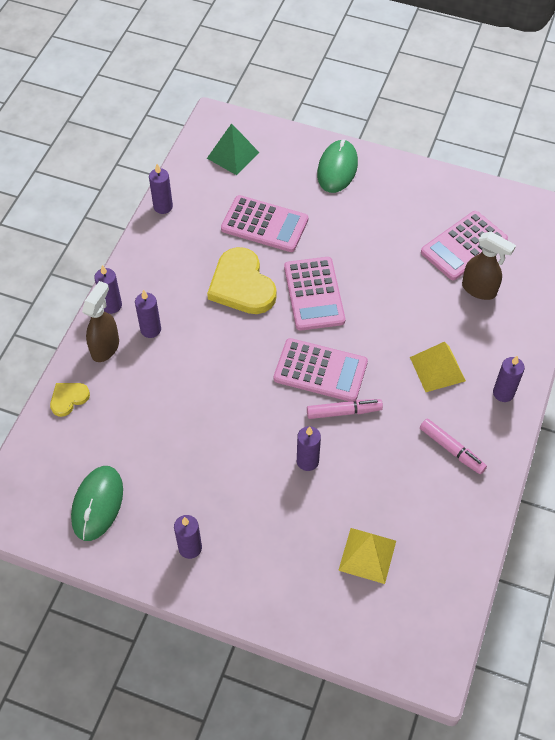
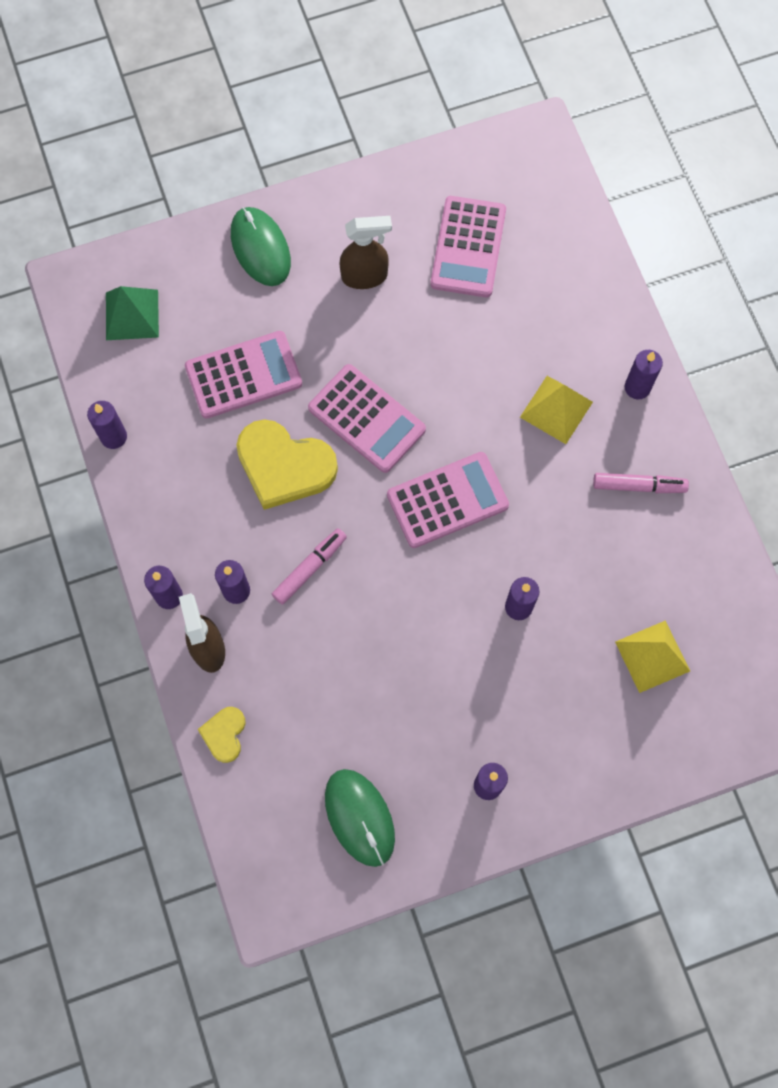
camera: 40 degrees left, 15 degrees up
(343, 412) = (507, 527): pink marker -> pink marker (309, 568)
(479, 290) = (524, 288): brown spray bottle -> brown spray bottle (365, 276)

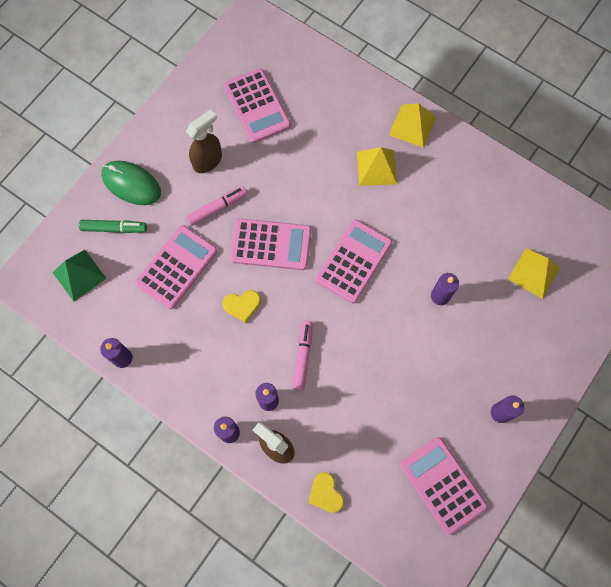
camera: 35 degrees left, 0 degrees up
(206, 286) = (114, 228): none -> green marker
(284, 466) = (242, 305): yellow heart -> yellow heart, size x0.50
(360, 817) = (442, 485): green mouse -> pink calculator
(637, 387) = (412, 126): purple candle -> yellow pyramid
(638, 486) = (454, 181): pink marker -> pink marker (217, 208)

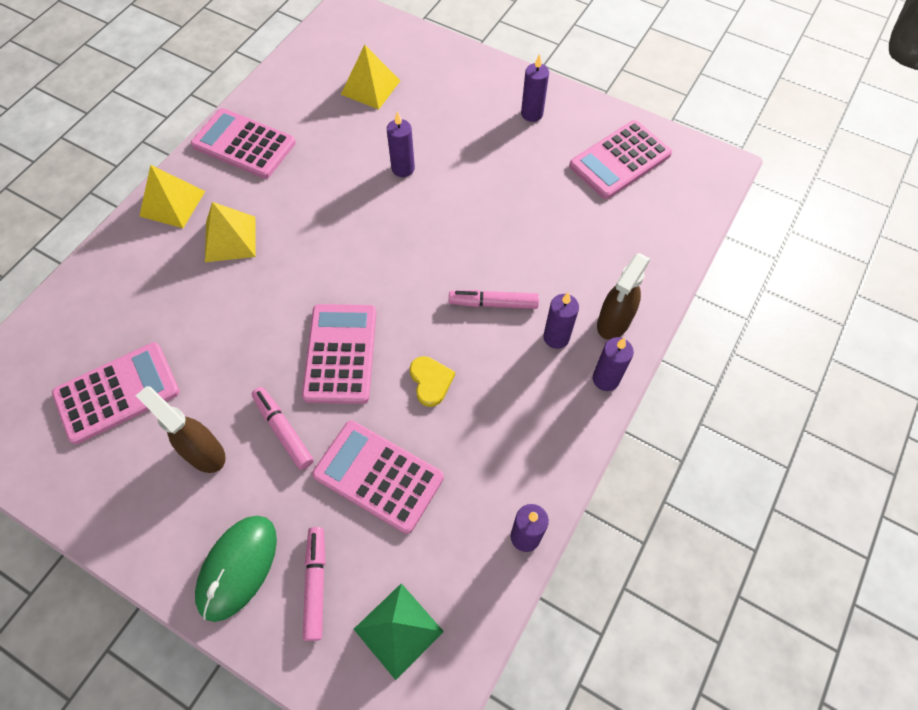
camera: 95 degrees left, 10 degrees down
(114, 228) = (316, 584): green marker -> pink marker
(325, 493) = (655, 267): yellow heart -> none
(353, 261) = (362, 256): pink calculator -> pink calculator (244, 144)

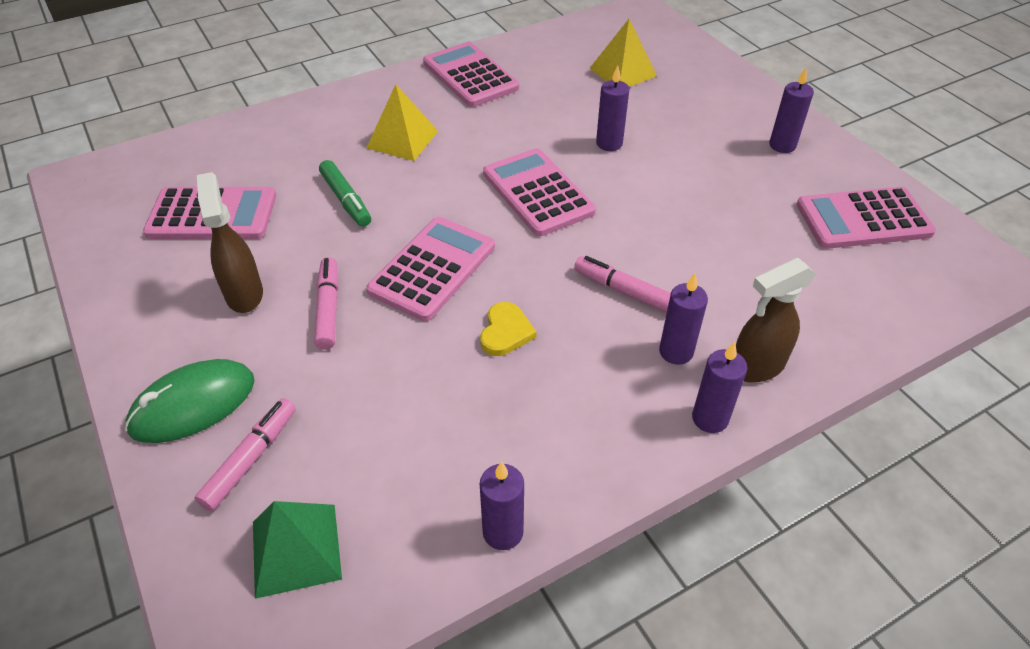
camera: 30 degrees right, 15 degrees down
(172, 203) = (374, 96): yellow pyramid -> none
(224, 322) = (346, 200): none -> green marker
(378, 476) = (387, 392): pink calculator -> pink calculator (537, 193)

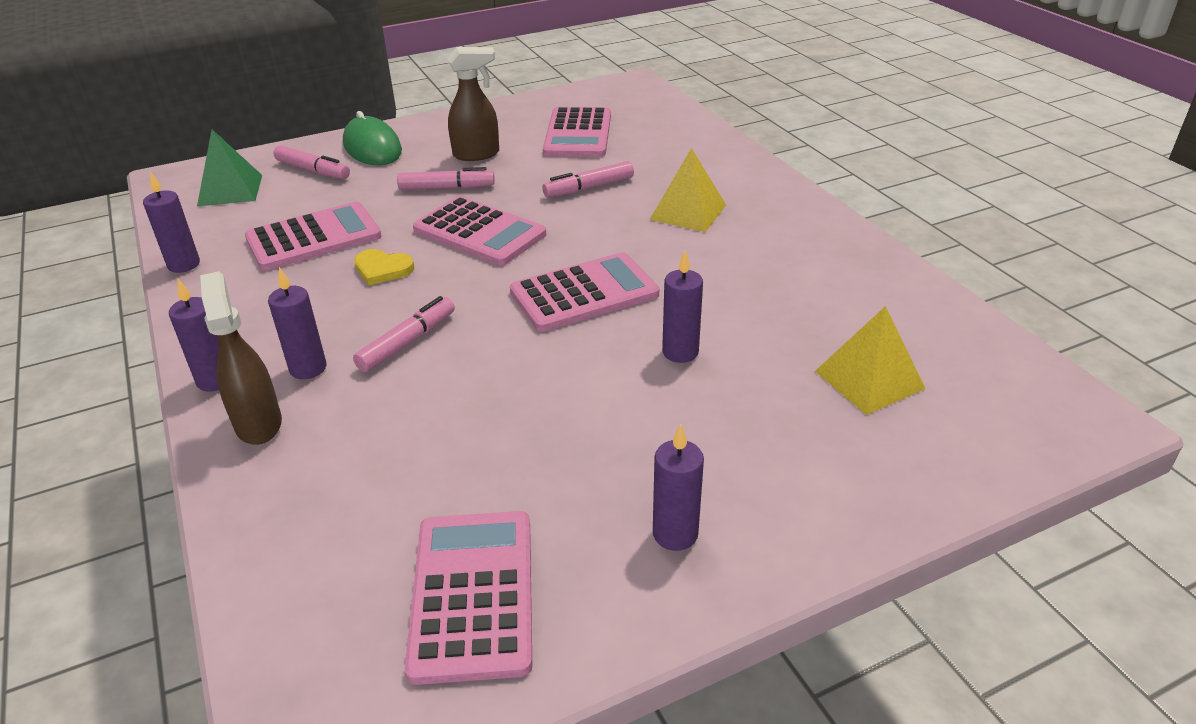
camera: 95 degrees right, 10 degrees down
(346, 200) = (589, 187): green marker -> pink marker
(470, 76) = (827, 252): pink calculator -> pink calculator (314, 238)

